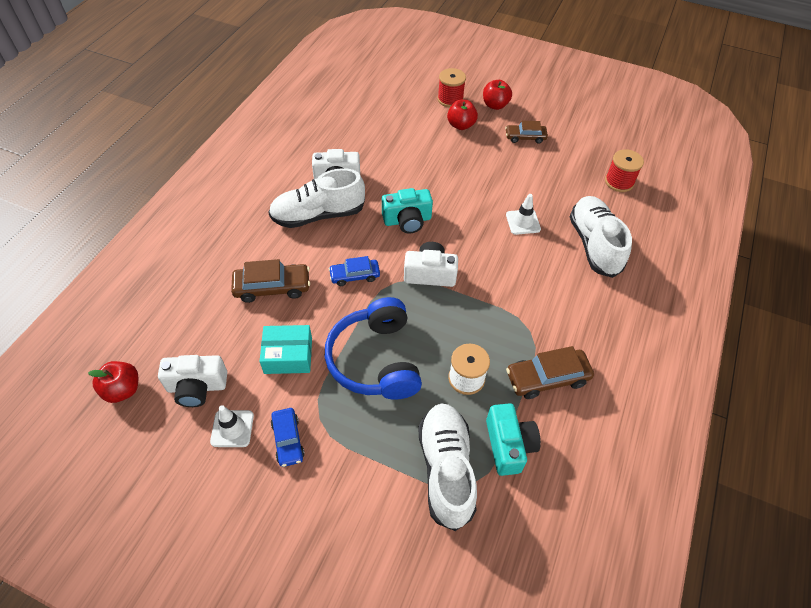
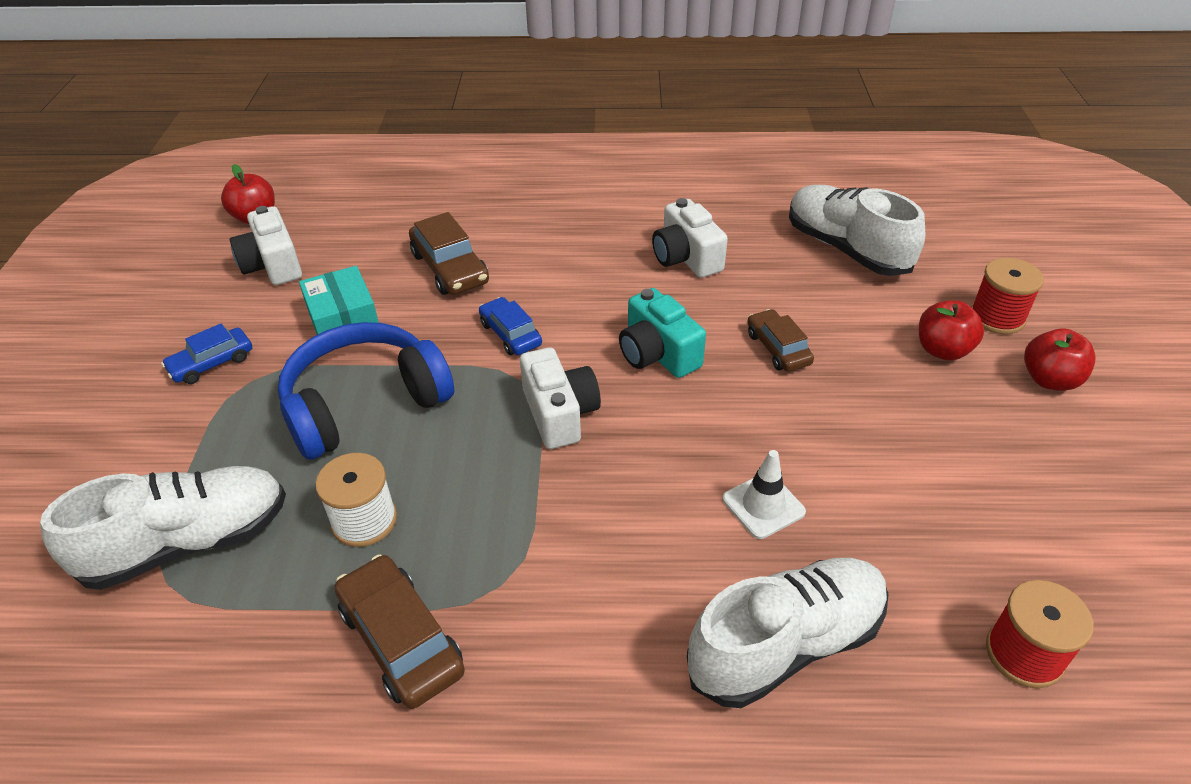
camera: 70 degrees right, 10 degrees down
(232, 428) = (220, 312): white traffic cone -> none
(318, 215) = (604, 263): white shoe -> white shoe (846, 249)
(509, 445) = (245, 616): turquoise camera -> none
(525, 137) = (1004, 448): brown car -> brown car (778, 348)

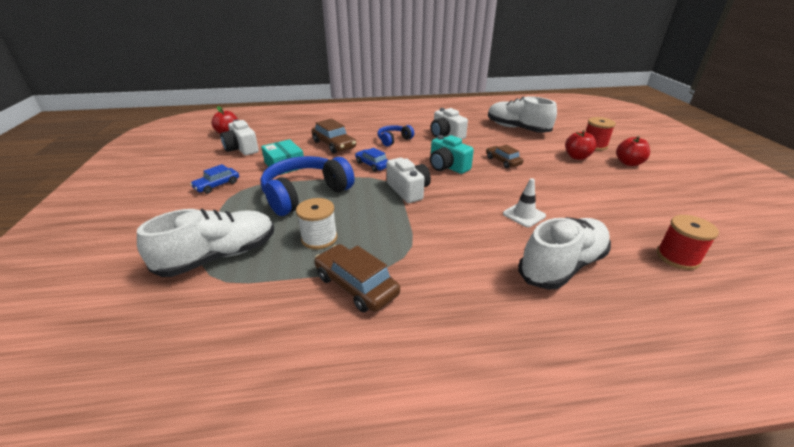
camera: 10 degrees left, 10 degrees down
(573, 264) = (394, 140): none -> blue headphones

